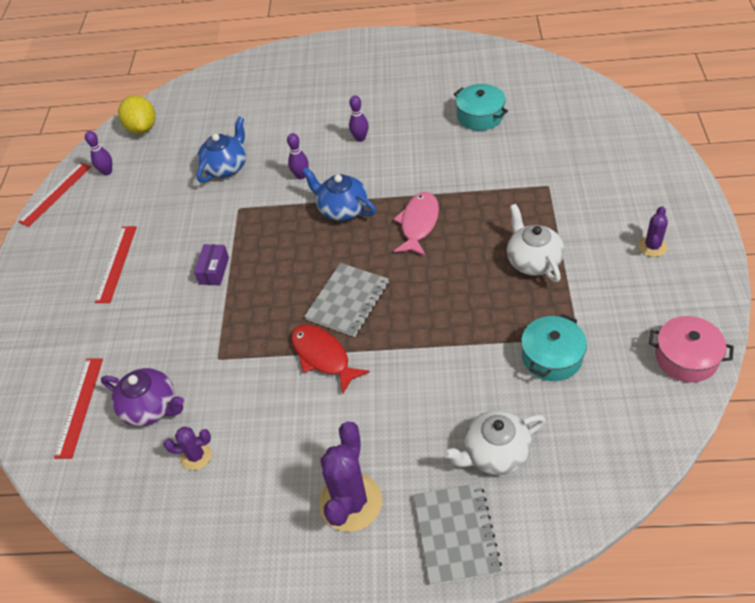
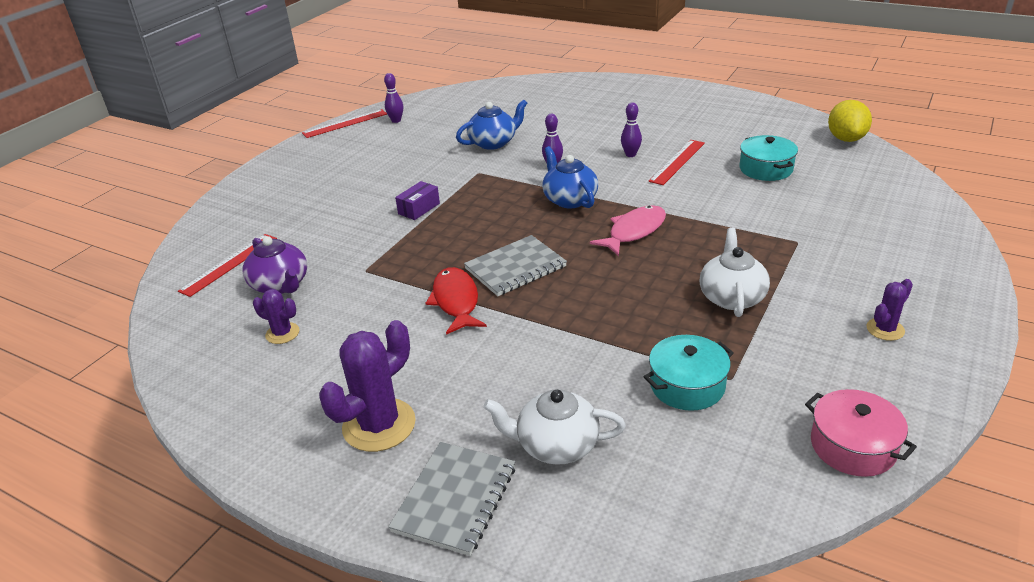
camera: 25 degrees right, 15 degrees down
(116, 263) = (347, 180): red ruler -> red ruler (677, 162)
(142, 128) = (449, 101): yellow lemon -> yellow lemon (846, 139)

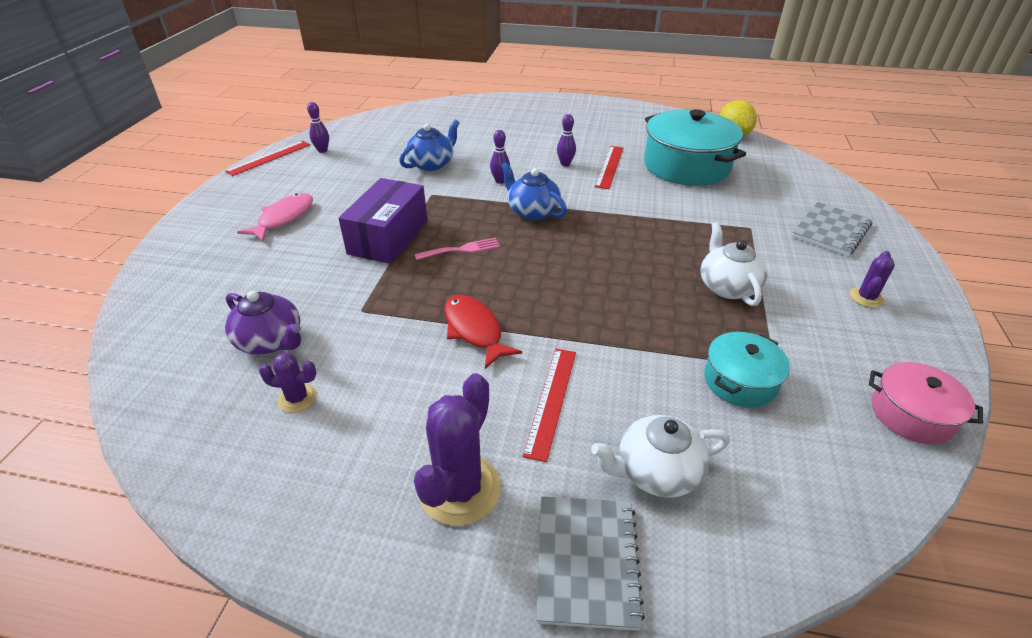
camera: 20 degrees left, 5 degrees up
(229, 264) = (198, 325): red ruler -> red ruler (551, 400)
(419, 208) = (388, 237): purple box -> purple box, size x2.09
(481, 228) = (462, 249): none -> pink fork
(515, 268) = (516, 286): grey notebook -> grey notebook (831, 231)
(634, 231) = (608, 235): pink fish -> pink fish (284, 218)
(766, 169) = (686, 166): turquoise pot -> turquoise pot, size x1.87

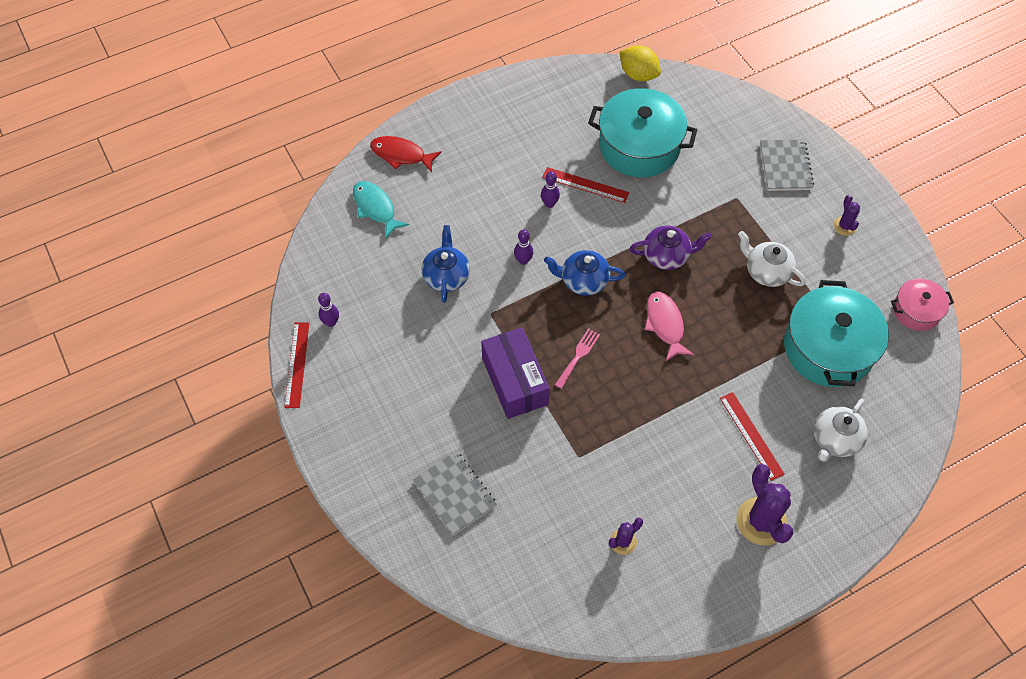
camera: 40 degrees left, 20 degrees up
(271, 341) = (556, 521): purple teapot -> purple teapot (667, 255)
(284, 218) = (413, 420): pink fish -> pink fish (665, 324)
(438, 119) = (375, 208): none -> turquoise fish
(474, 330) = (662, 419): red fish -> red fish (401, 155)
(586, 561) = (846, 509): grey notebook -> grey notebook (455, 493)
(609, 166) = (585, 185): red ruler -> red ruler turned 45 degrees counterclockwise
(740, 381) = (828, 348): turquoise pot -> turquoise pot, size x1.87

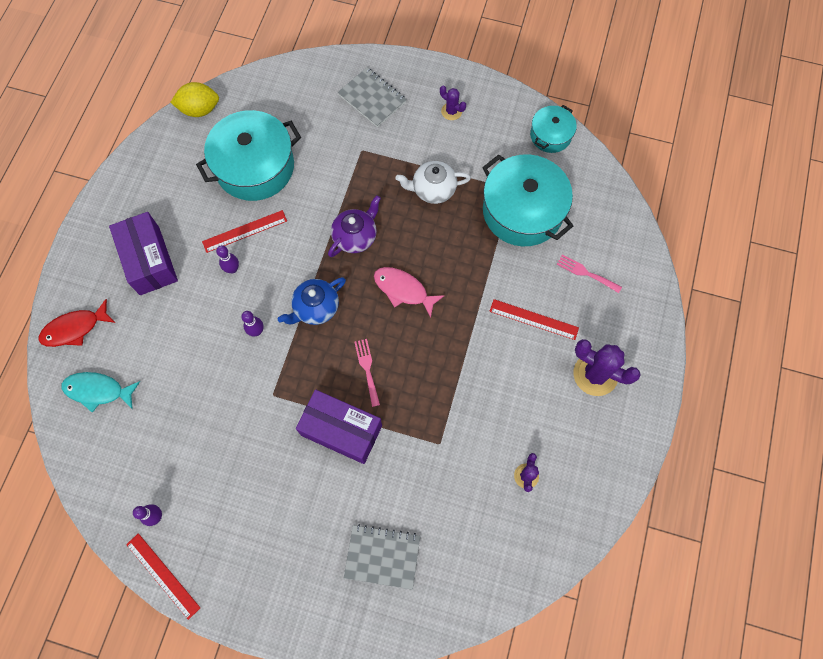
camera: 45 degrees left, 10 degrees up
(446, 276) = (210, 395): blue teapot -> none
(496, 151) = (149, 260): none -> purple box
(835, 439) = (585, 273): white teapot -> pink fork
(916, 311) = (550, 135): pink pot -> turquoise pot

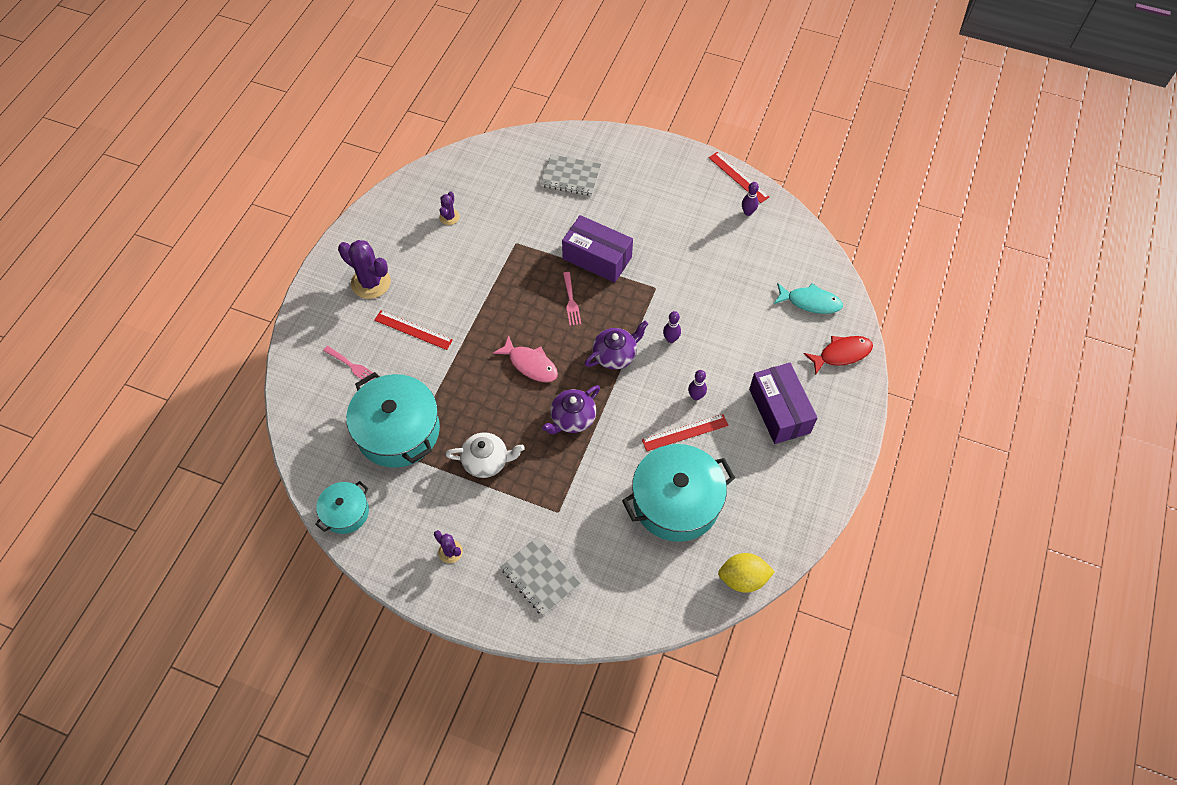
camera: 175 degrees left, 10 degrees down
(315, 308) = (615, 355): blue teapot -> purple teapot

